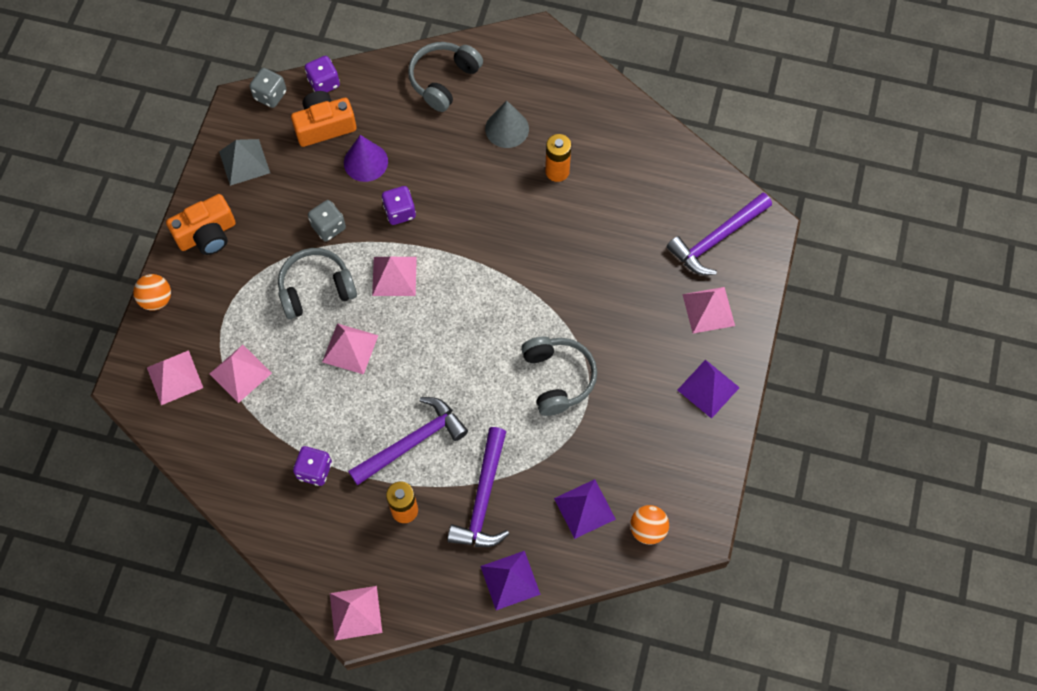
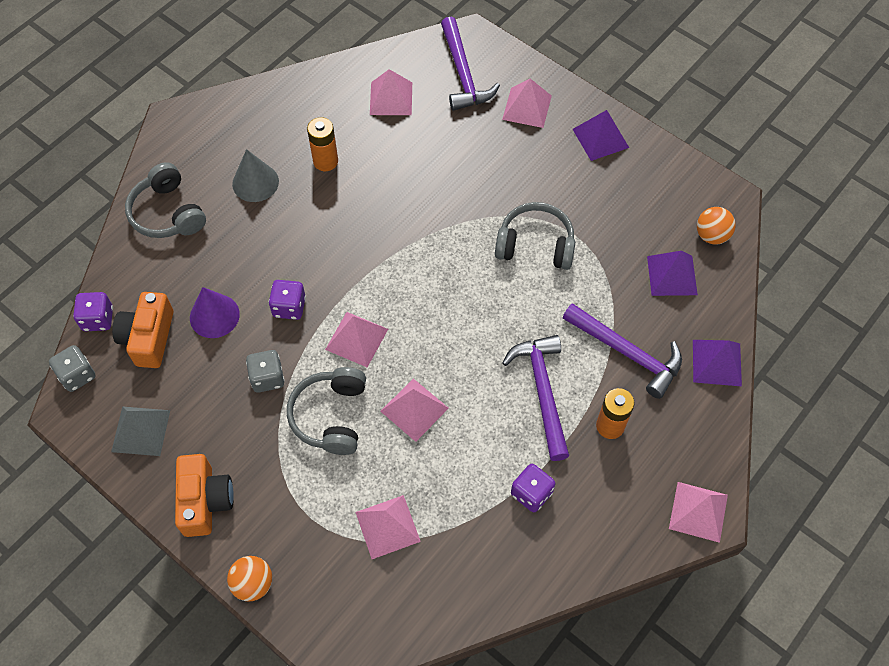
camera: 65 degrees left, 5 degrees down
(174, 377) = (358, 597): pink pyramid -> pink pyramid (391, 98)

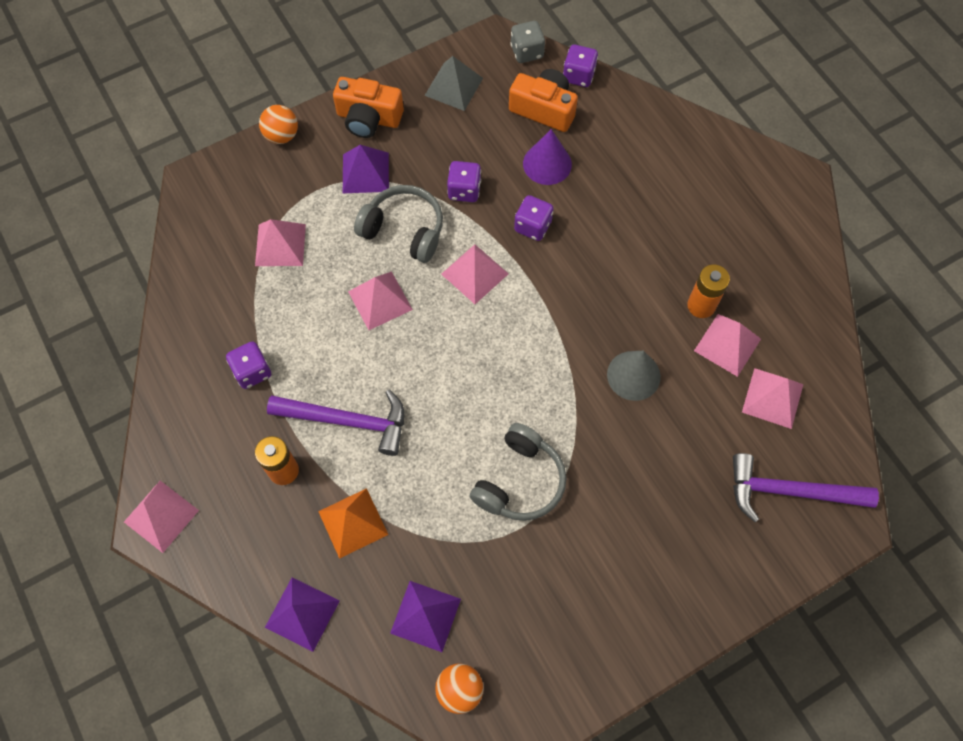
camera: 110 degrees right, 5 degrees up
(167, 213) = (679, 150): grey headphones -> none
(255, 182) = (693, 233): grey cone -> grey cone (633, 375)
(267, 378) = (464, 190): grey dice -> purple dice
(527, 107) = (717, 547): pink pyramid -> pink pyramid (727, 345)
(600, 138) = (644, 618): purple pyramid -> purple pyramid (365, 172)
(627, 353) = (353, 522): purple hammer -> orange pyramid

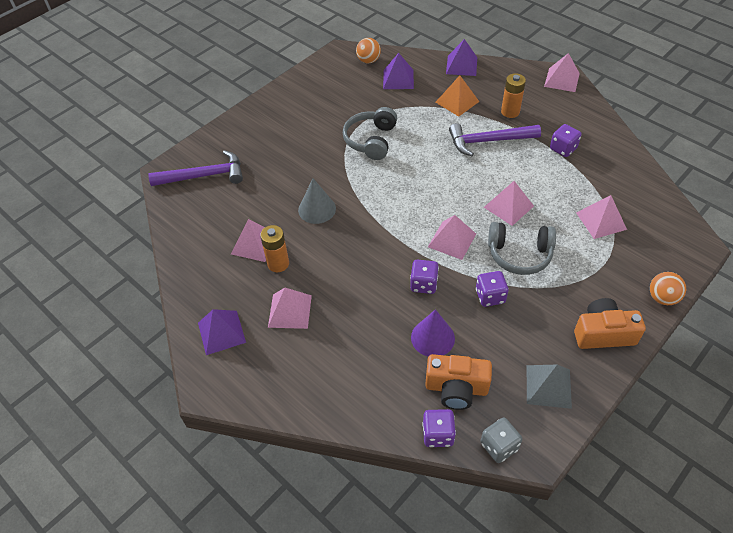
camera: 165 degrees right, 15 degrees down
(365, 172) = (575, 288): purple pyramid -> purple pyramid (221, 332)
(772, 398) = (219, 220): pink pyramid -> pink pyramid (290, 311)

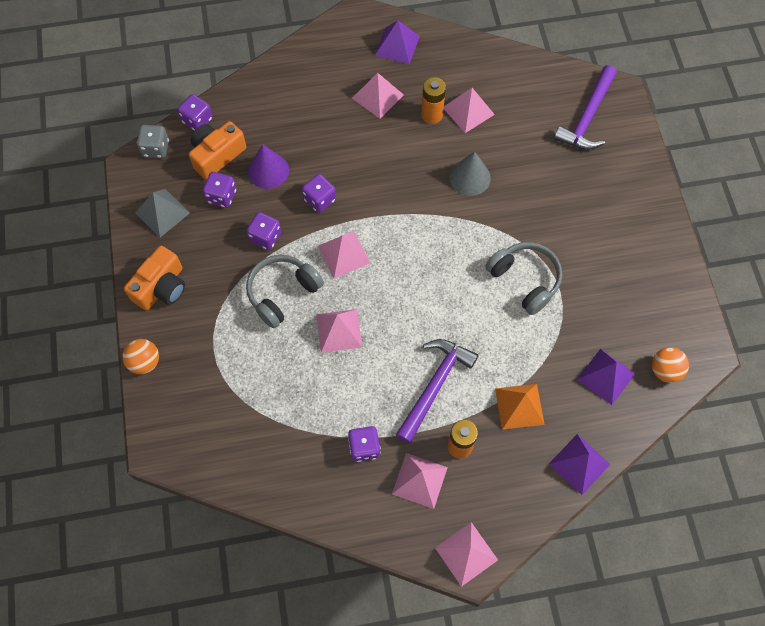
camera: 125 degrees right, 15 degrees up
(489, 353) = (221, 196): none -> purple dice
(601, 221) = (254, 393): pink pyramid -> pink pyramid (420, 480)

